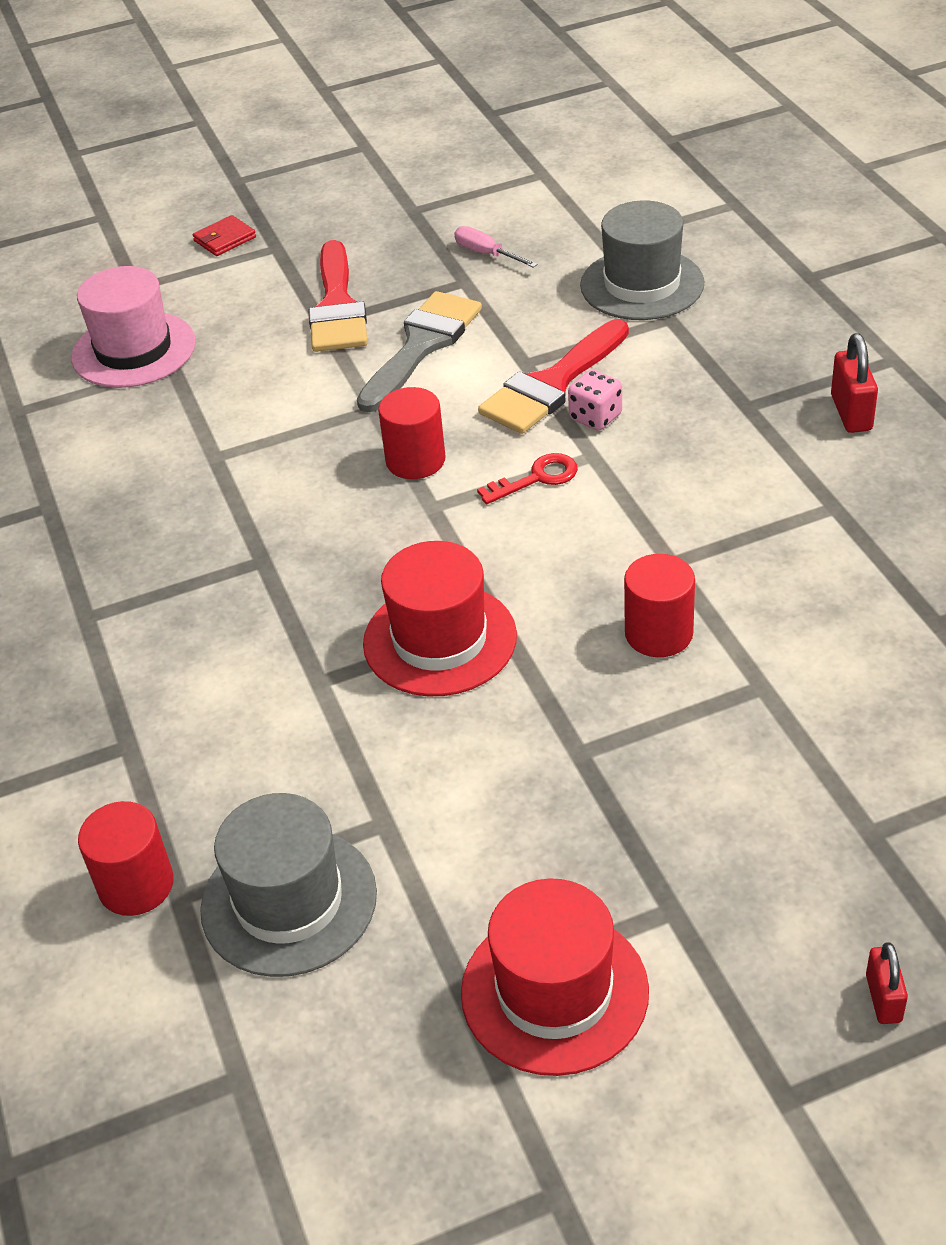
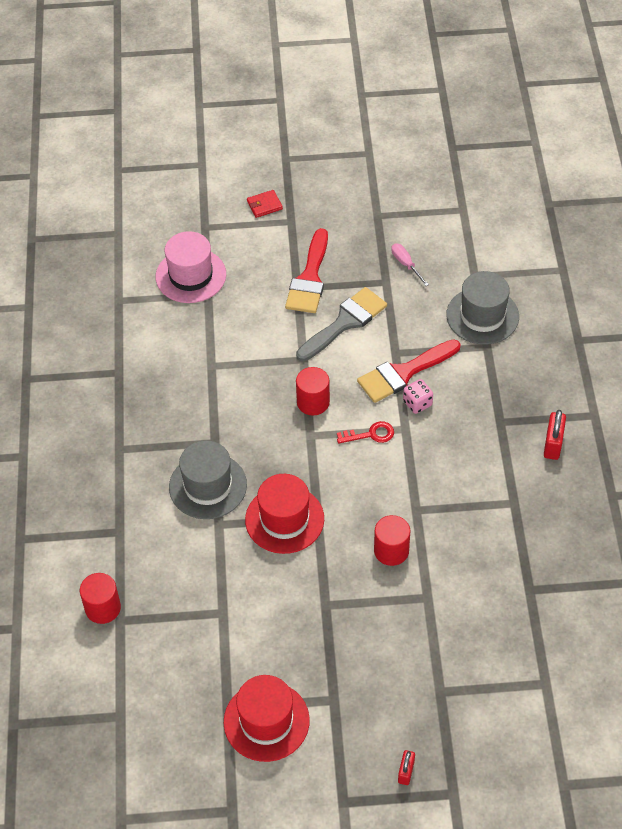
camera: 15 degrees right, 10 degrees up
(289, 901) = (167, 639): grey hat -> grey hat (208, 486)

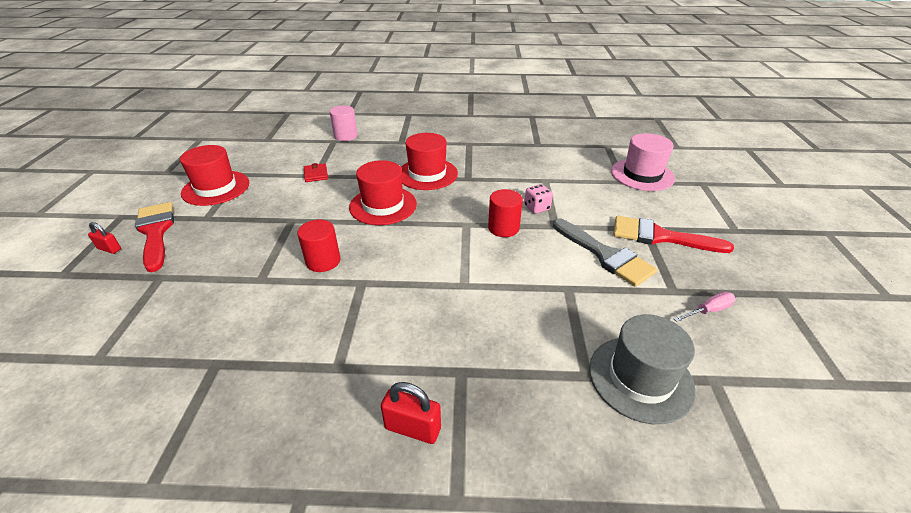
camera: 95 degrees right, 15 degrees down
(103, 608) = (345, 136): red cylinder -> pink cylinder
(208, 486) = (427, 174): grey hat -> red hat
(264, 205) = (749, 215): red wallet -> red wallet (316, 174)
(370, 434) = (460, 260): red key -> none
(403, 373) = (539, 291): red brush -> red brush (156, 232)
(417, 403) = (496, 298): pink dice -> pink dice (537, 208)

